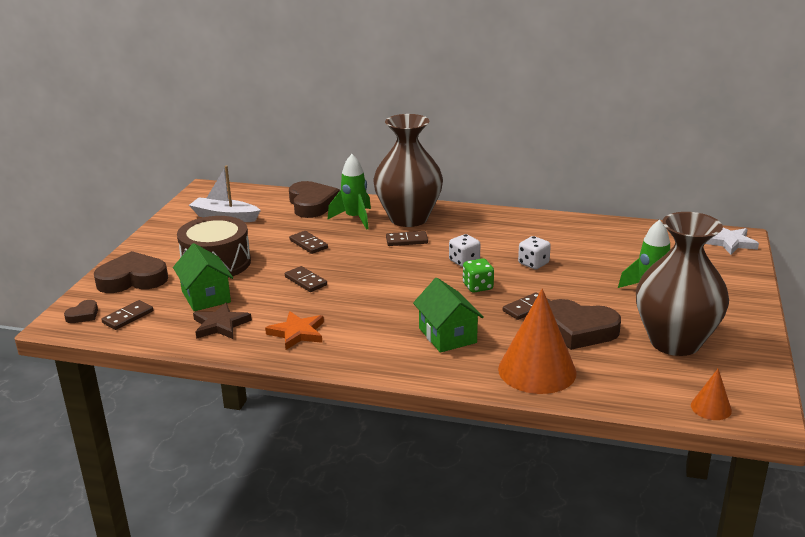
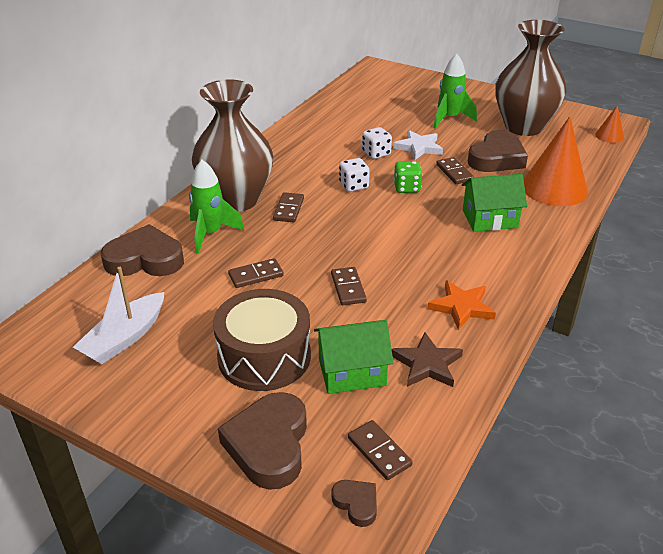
camera: 75 degrees left, 10 degrees up
(306, 281) = (348, 288): brown domino -> brown domino turned 75 degrees counterclockwise
(730, 242) = (382, 71): white star -> white star (418, 147)

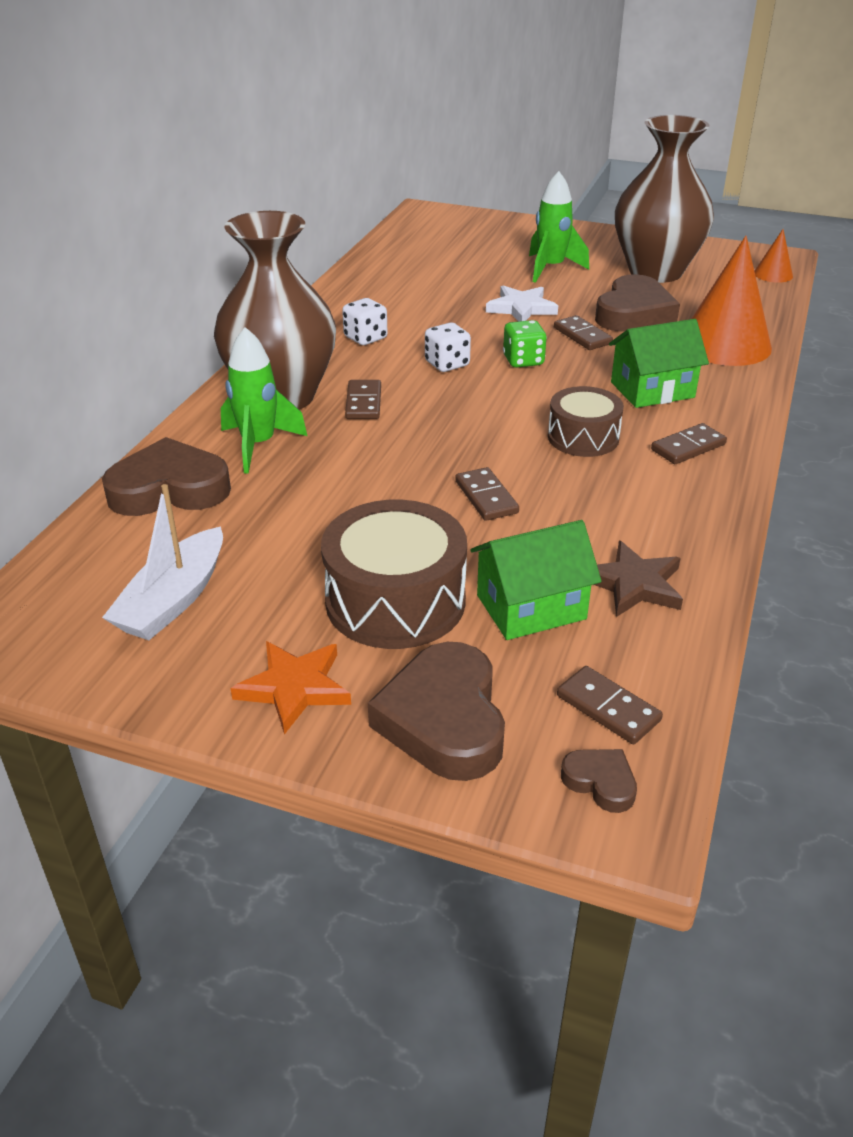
camera: 10 degrees left, 0 degrees up
(256, 275) = (345, 494): brown domino -> brown domino (688, 447)
(376, 153) = (464, 320): white dice -> white dice (365, 338)
(429, 250) = (583, 437): none -> brown drum
(462, 307) = (655, 505): orange star -> orange star (294, 688)

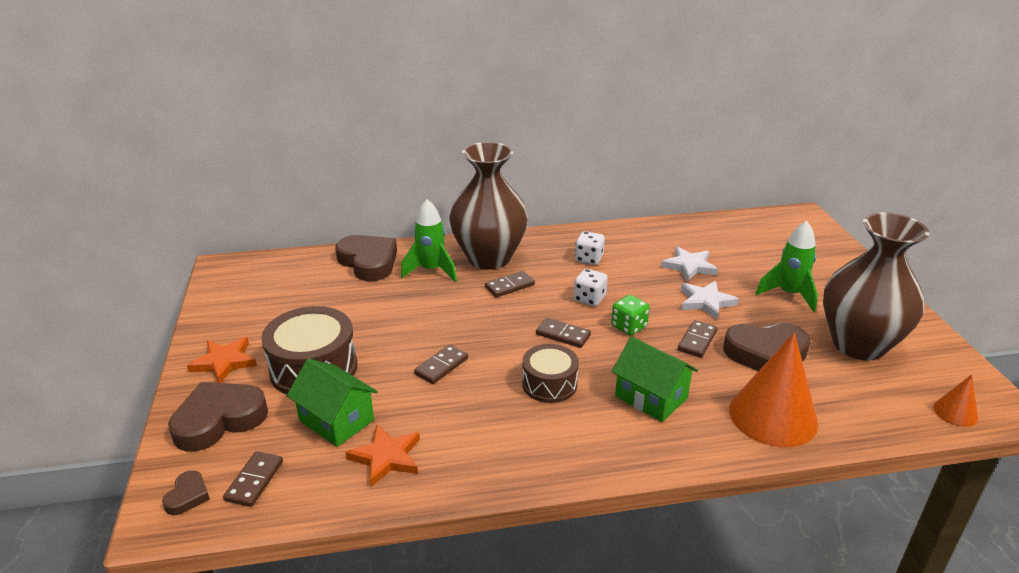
camera: 60 degrees right, 5 degrees down
(173, 600) = (276, 301): white boat -> none
(448, 293) = (689, 266): none -> white star
(634, 584) = (386, 457): brown star -> orange star
(688, 447) = (582, 438): brown domino -> brown domino (563, 335)

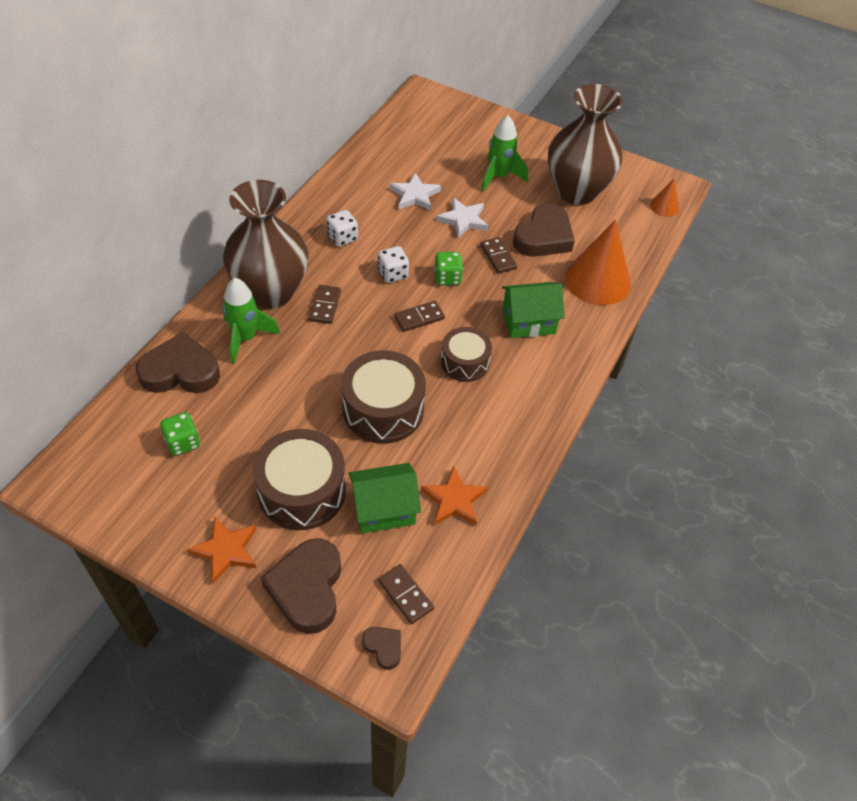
camera: 55 degrees left, 20 degrees up
(306, 295) = (183, 442): none -> green dice
(441, 366) = (383, 409): brown domino -> brown drum

